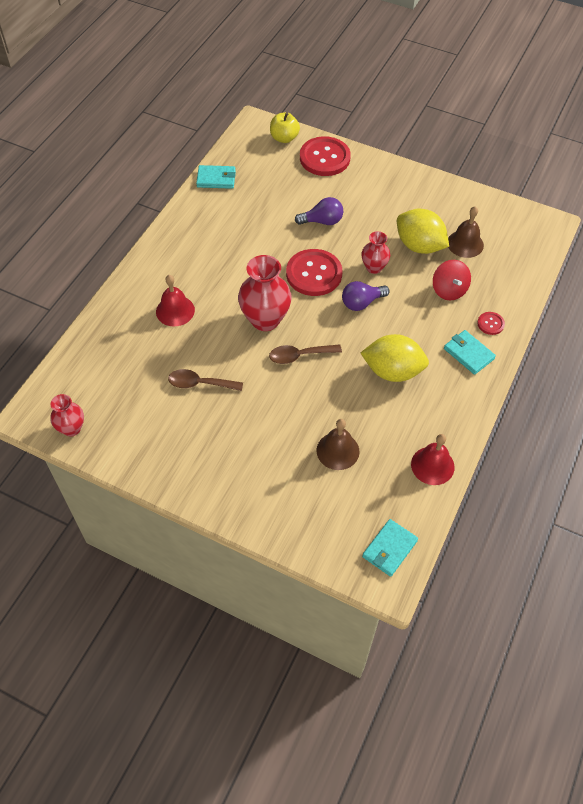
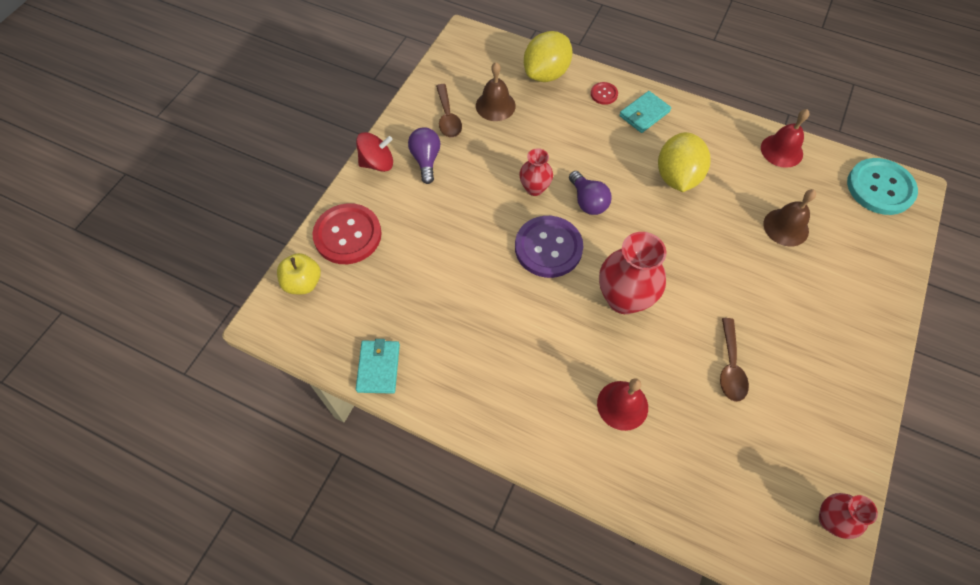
camera: 90 degrees left, 5 degrees up
(299, 355) = (671, 262): brown spoon -> brown spoon (448, 117)
(314, 274) = (548, 248): red button -> purple button
(322, 221) = (462, 238): purple light bulb -> purple light bulb (426, 160)
(389, 549) = (880, 188): turquoise wallet -> turquoise button
(419, 246) = (500, 145): yellow lemon -> yellow lemon (546, 74)
(449, 290) = (562, 124): red spinning top -> red spinning top (377, 163)

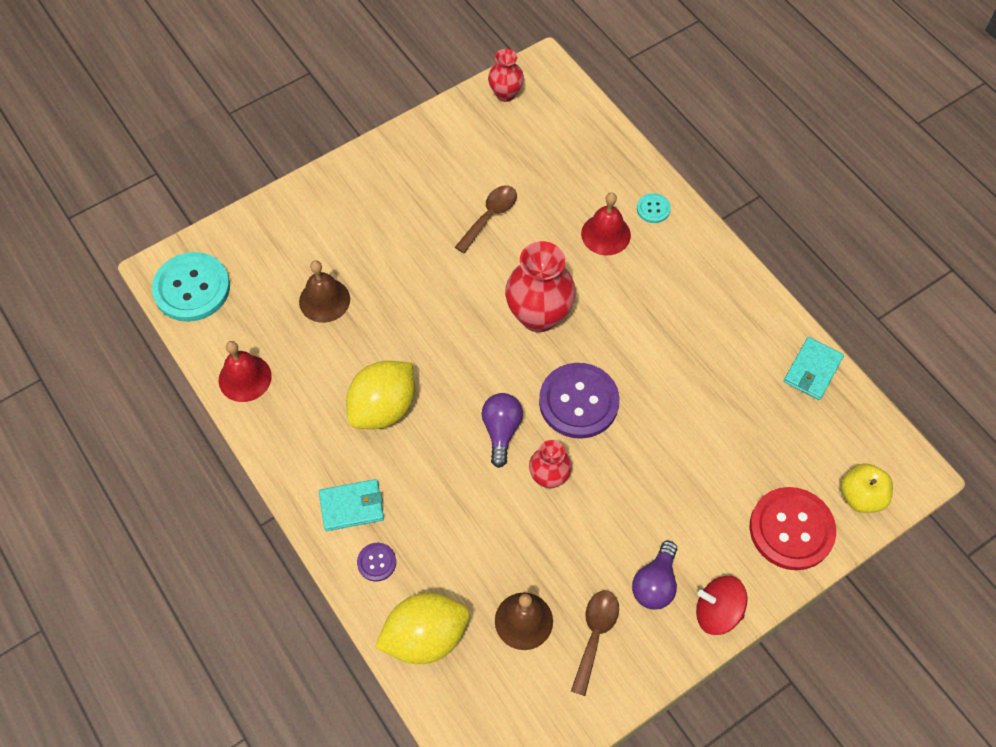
camera: 150 degrees left, 0 degrees up
(598, 458) = (653, 209): none -> turquoise button
(604, 94) = (376, 562): red button -> purple button

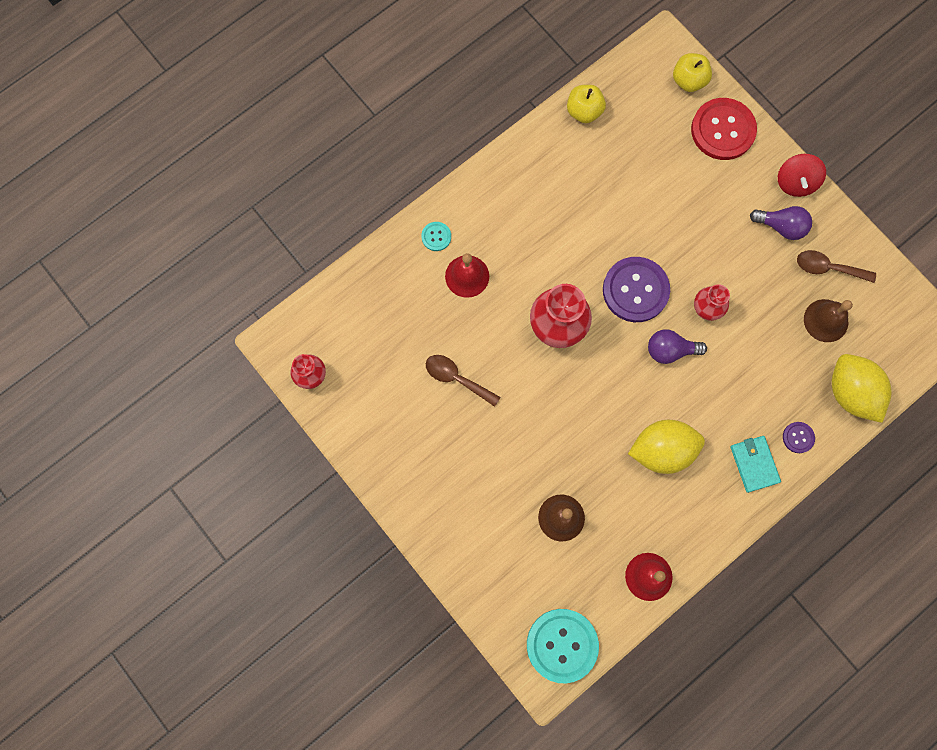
camera: 95 degrees left, 15 degrees up
(383, 408) = (662, 450): yellow lemon -> yellow lemon turned 45 degrees counterclockwise
(812, 370) = (584, 111): turquoise wallet -> yellow apple

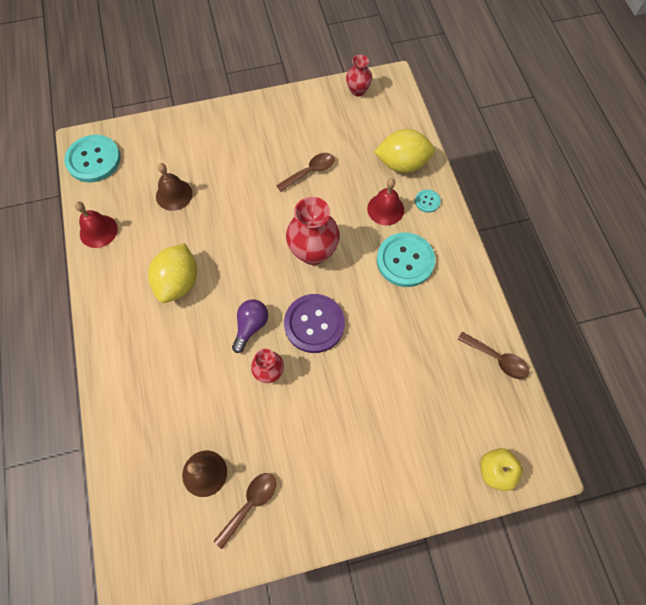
camera: 115 degrees right, 10 degrees down
(520, 232) = (405, 260): none -> turquoise button
(584, 111) = (497, 359): yellow apple -> brown spoon
(723, 130) = (430, 477): red button -> none
(754, 464) = (126, 345): turquoise wallet -> none
(781, 226) = (310, 481): purple light bulb -> none
(795, 182) = (347, 521): red spinning top -> none
(798, 437) = (124, 391): purple button -> none
(851, 392) = (131, 459): yellow lemon -> yellow lemon (402, 164)

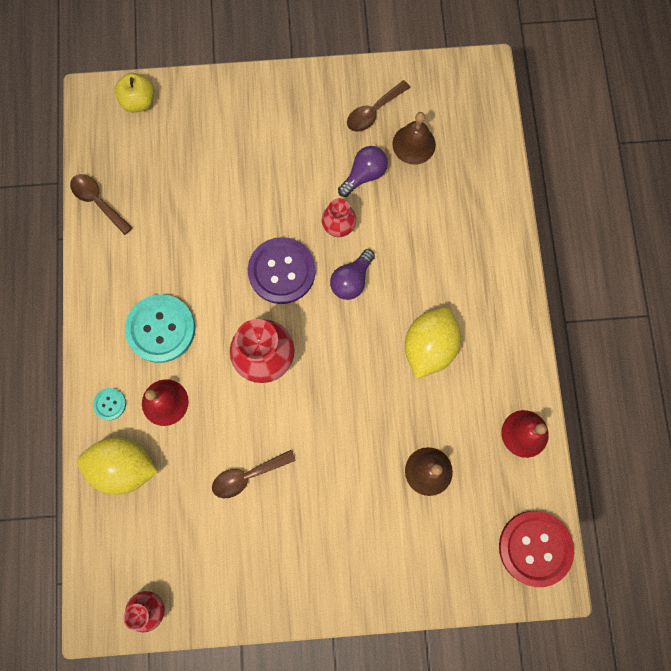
camera: 170 degrees left, 10 degrees up
(93, 160) = (535, 548): turquoise button -> red button
(251, 429) = (364, 175): none -> purple light bulb

